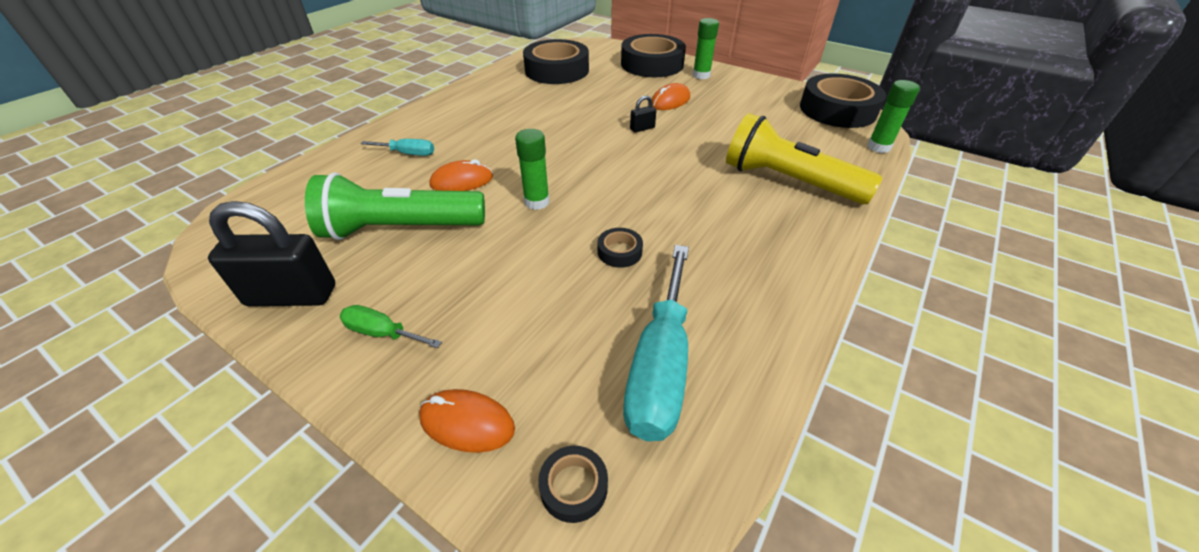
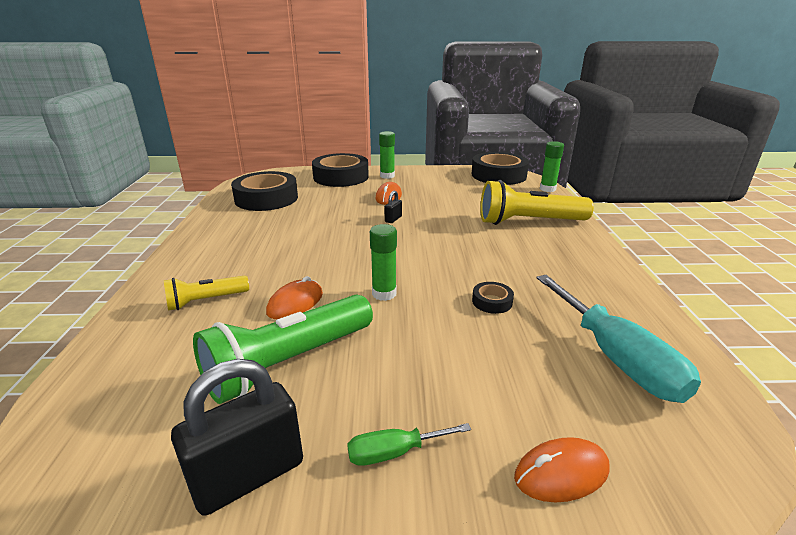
camera: 35 degrees left, 15 degrees down
(408, 154) = (206, 301): turquoise screwdriver -> yellow flashlight
(573, 487) = (682, 463): black tape -> none

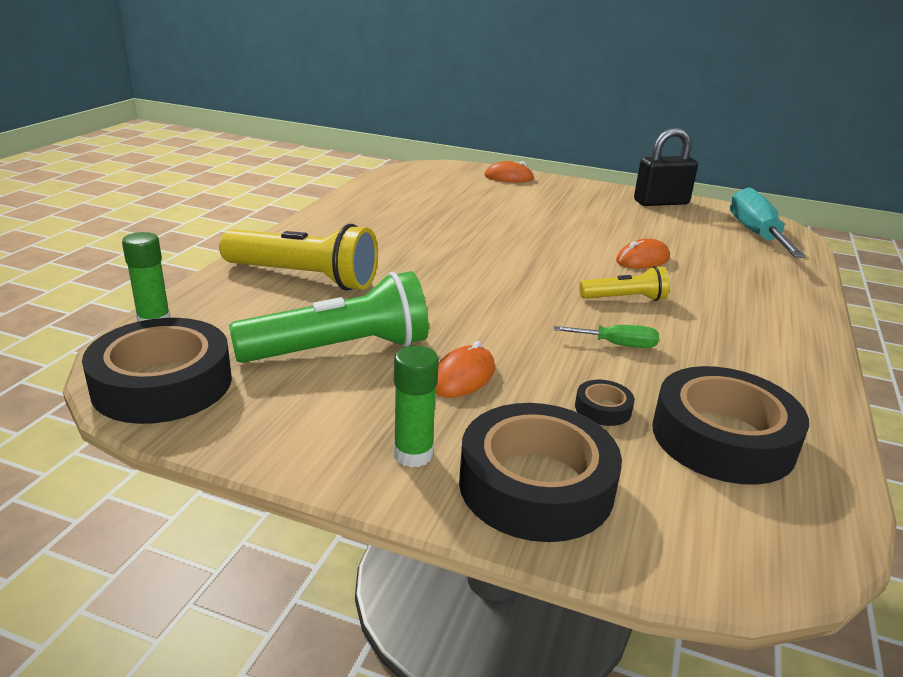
camera: 160 degrees left, 0 degrees up
(206, 301) = (734, 279): yellow flashlight -> yellow flashlight (624, 299)
(289, 362) = (644, 230): green flashlight -> green flashlight (339, 349)
(384, 294) = (555, 249): green glue stick -> none
(393, 219) = (489, 326): black padlock -> none
(394, 452) = (585, 194): green screwdriver -> green screwdriver (617, 345)
(492, 302) = (463, 226): black tape -> black tape (603, 408)
(616, 358) = (420, 191): turquoise screwdriver -> turquoise screwdriver (756, 234)

